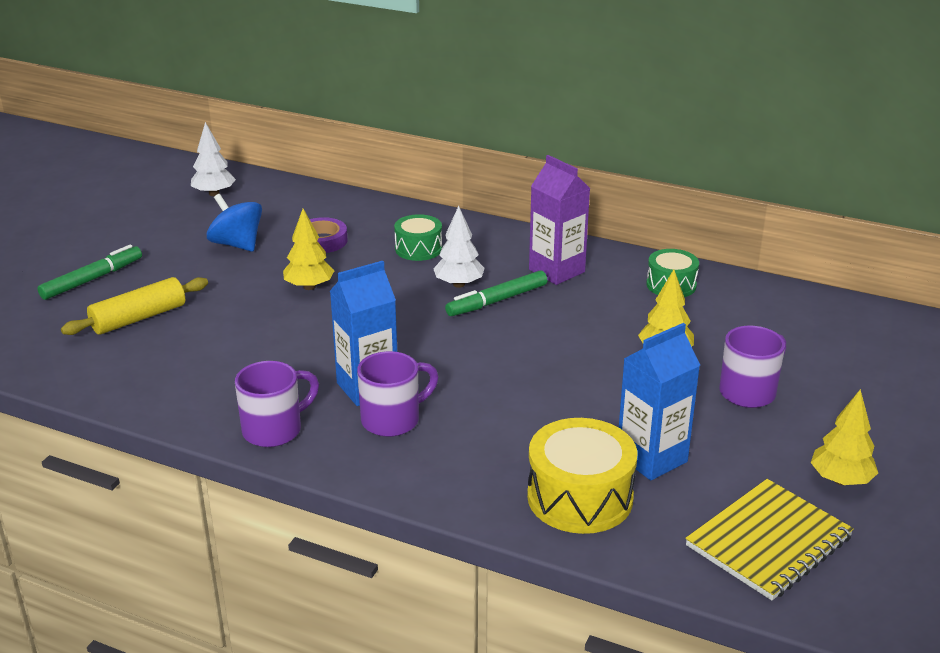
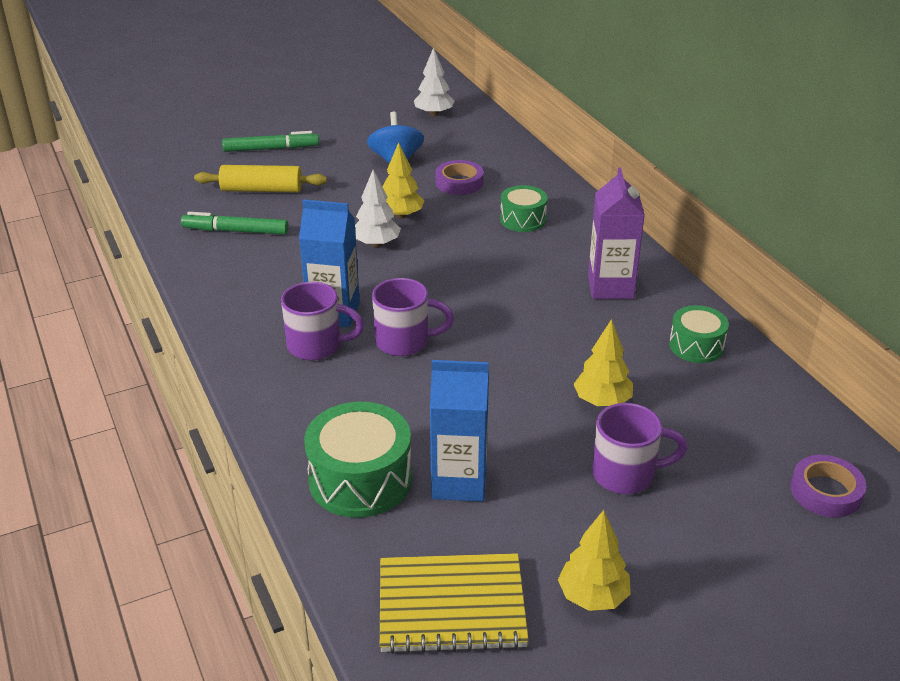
camera: 40 degrees right, 5 degrees up
(274, 430) = (234, 312): purple mug -> purple mug (404, 342)
(458, 284) = (513, 262): white tree -> white tree (376, 244)
(497, 301) = (524, 290): green marker -> green marker (235, 231)
(580, 497) = (360, 479): yellow drum -> green drum
(871, 339) = (826, 491): none -> purple tape

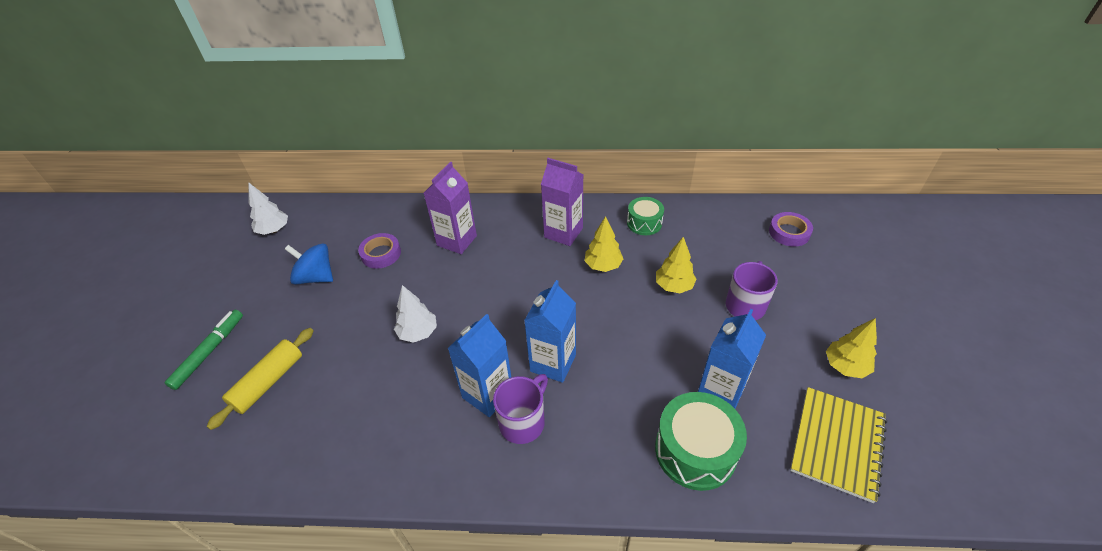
camera: 60 degrees left, 10 degrees up
(235, 231) = (315, 425): green marker -> none
(400, 215) = (393, 303): yellow tree -> yellow tree (603, 265)
(404, 342) = (553, 363): purple mug -> blue carton
(523, 219) = (457, 241): green drum -> purple carton

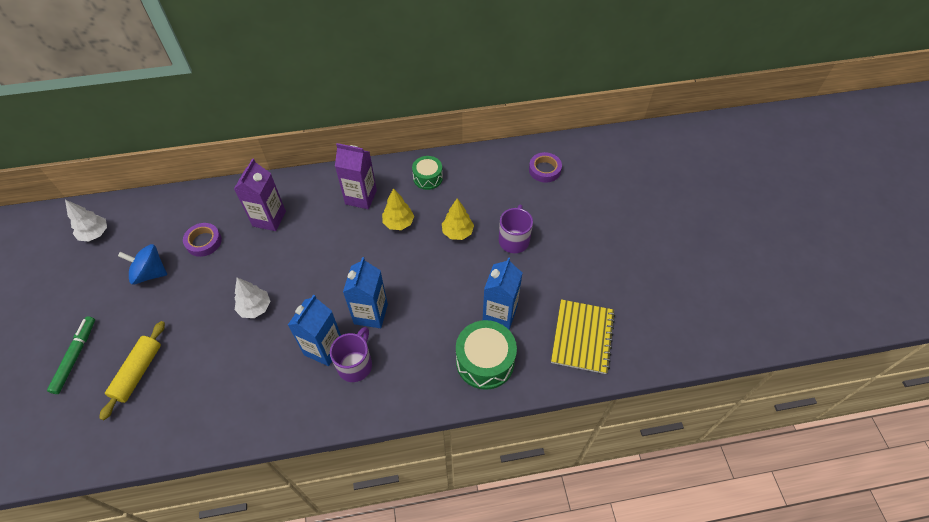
camera: 15 degrees left, 10 degrees up
(845, 366) = (587, 278): yellow tree -> none

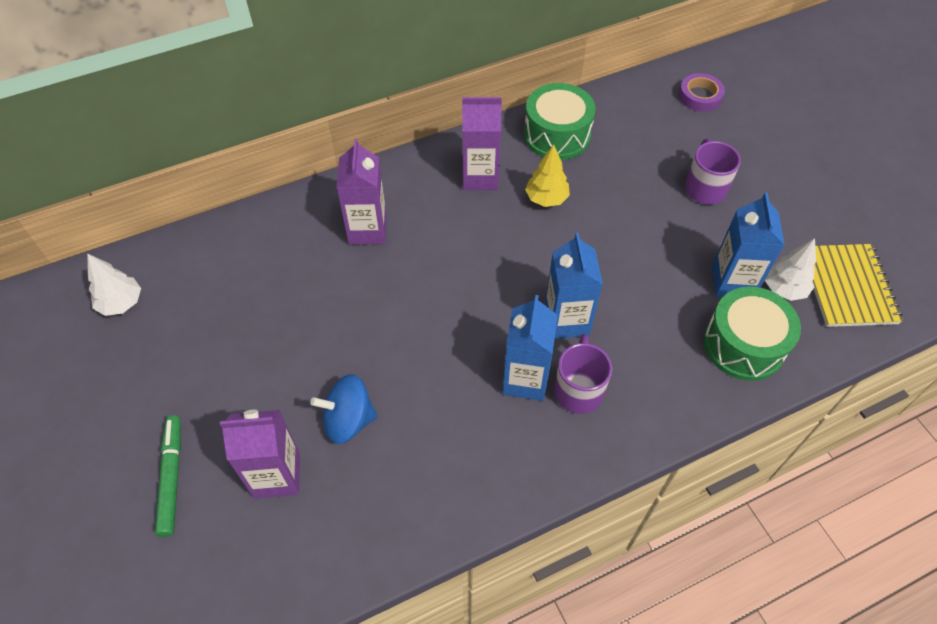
camera: 15 degrees left, 0 degrees up
(138, 372) = (277, 475): yellow rolling pin -> purple carton
(150, 273) = (230, 338): blue spinning top -> blue spinning top (348, 420)
(203, 242) = (289, 279): purple tape -> none
(255, 308) = (404, 349): white tree -> white tree (784, 289)
(428, 178) = (557, 135): green drum -> green drum, size x1.65
(457, 232) = (629, 194): yellow tree -> none

